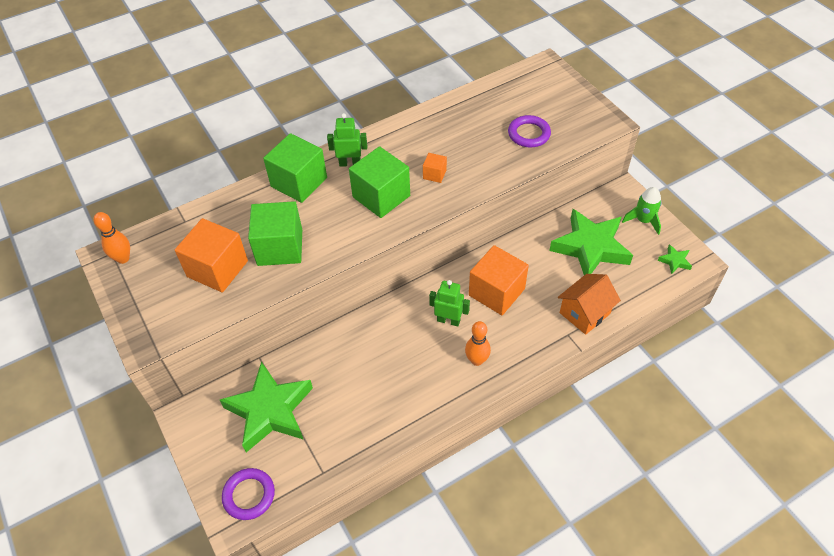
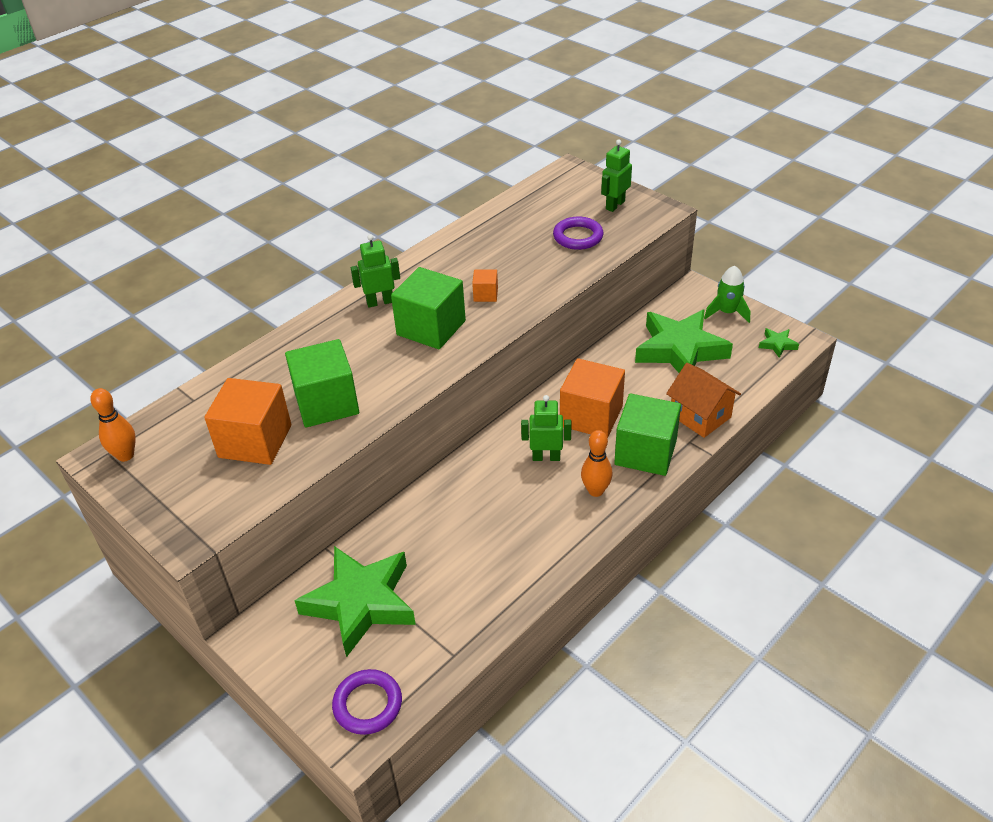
camera: 15 degrees left, 10 degrees down
(299, 182) = (324, 332): green cube -> green cube (645, 452)
(571, 109) = (615, 205): none -> green robot
(584, 313) = (700, 416): orange house -> orange house turned 75 degrees counterclockwise

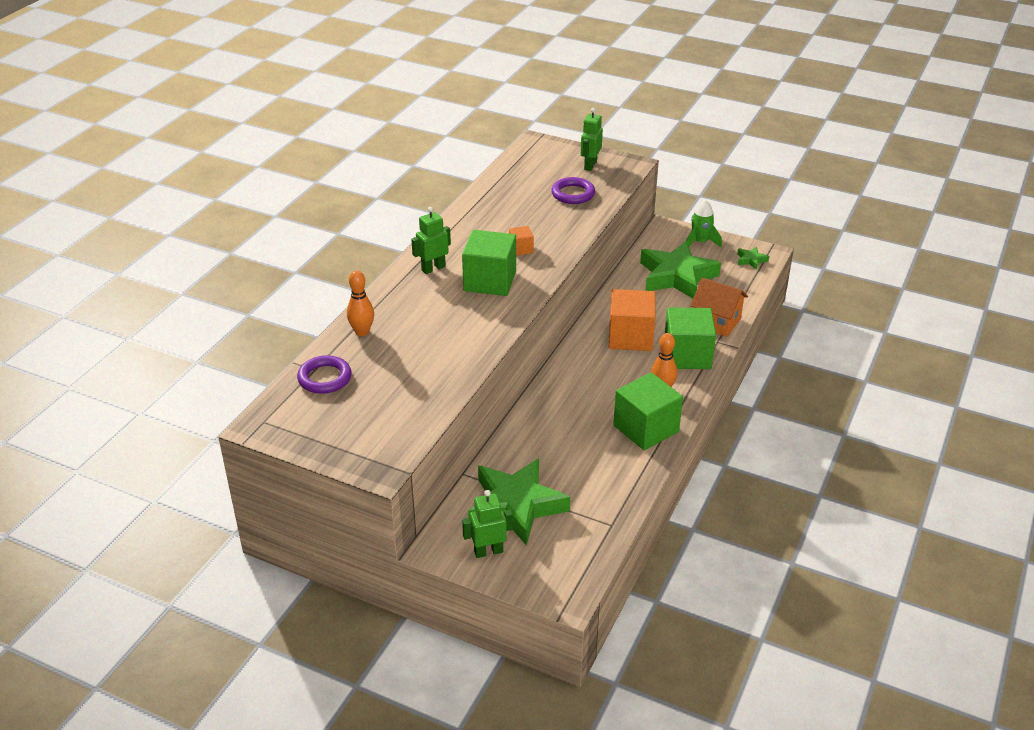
camera: 20 degrees left, 5 degrees down
(125, 455) = (282, 420): orange bowling pin -> orange bowling pin (362, 332)
(255, 441) = (391, 389): orange cube -> none
(326, 403) = (435, 351): green cube -> green cube (646, 428)
(368, 704) = (562, 573): purple ring -> purple ring (325, 378)
(546, 457) = (610, 373): green robot -> green robot (488, 551)

